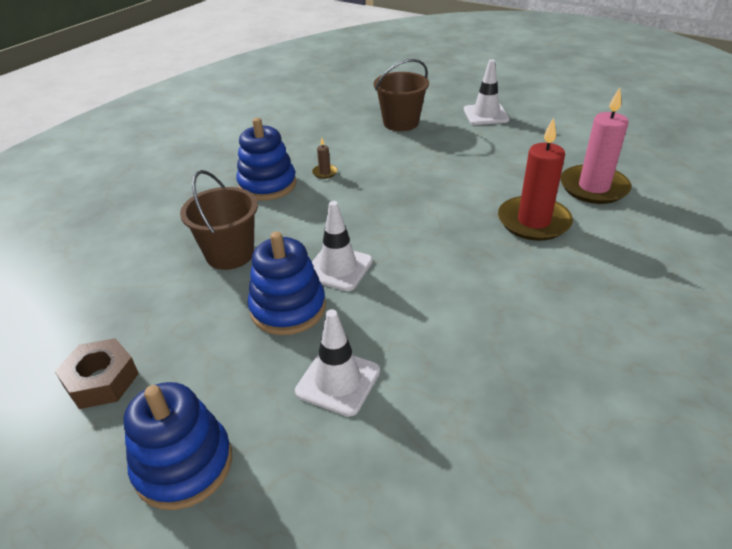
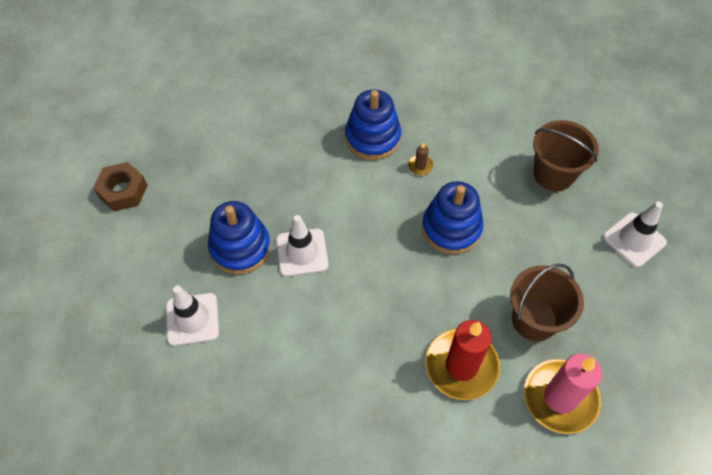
camera: 55 degrees right, 20 degrees up
(183, 464) = (90, 277): blue stacking toy -> blue stacking toy (451, 228)
(230, 254) = (272, 173): brown bucket -> brown bucket (534, 320)

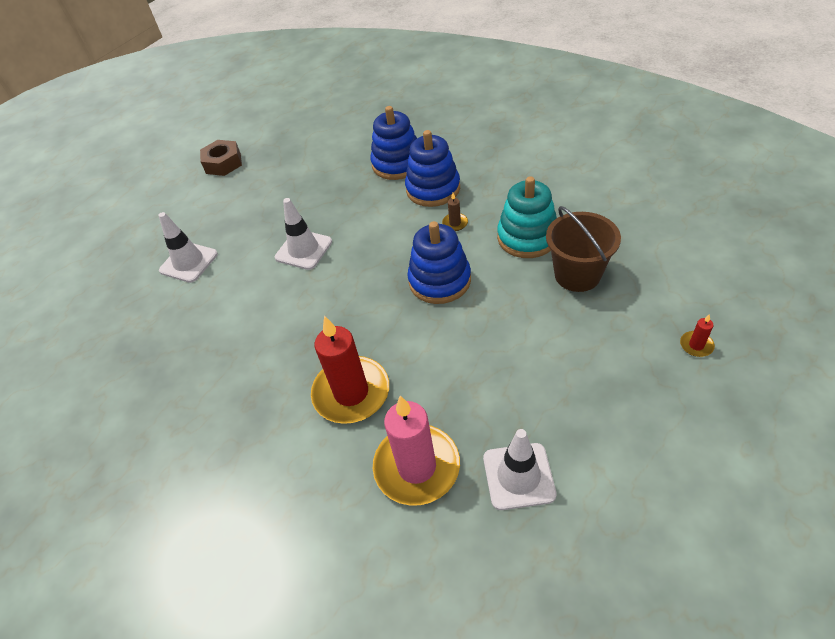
camera: 40 degrees right, 10 degrees down
(240, 247) = (264, 228): blue stacking toy -> blue stacking toy (397, 164)
(490, 155) = (527, 237): none -> turquoise stacking toy
(534, 320) = (451, 387): brown bucket -> none
(634, 240) = (617, 365): white traffic cone -> white traffic cone (518, 476)
(672, 198) = (696, 345): none -> red candle

